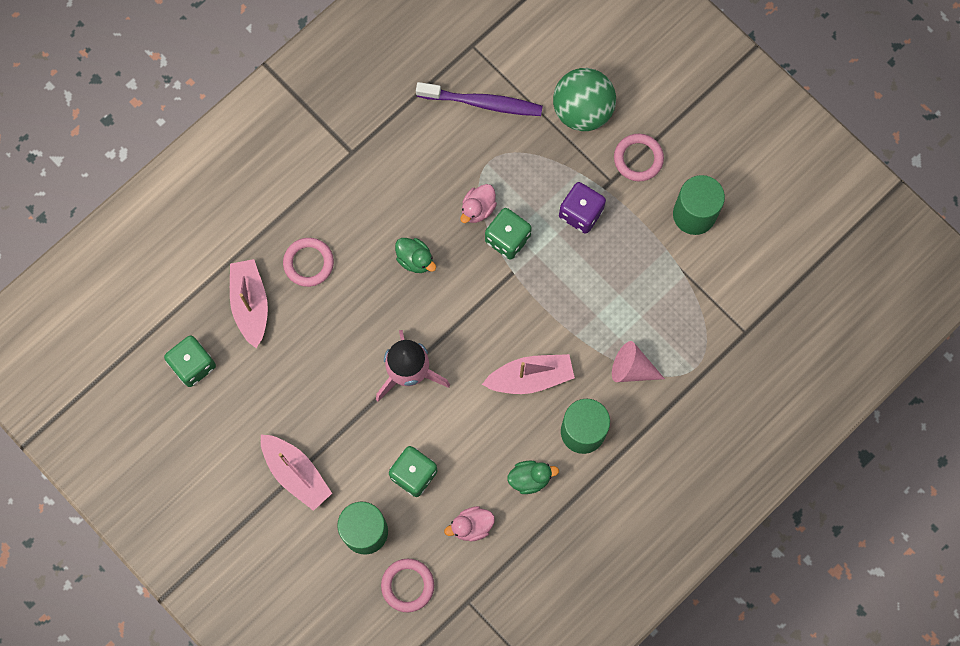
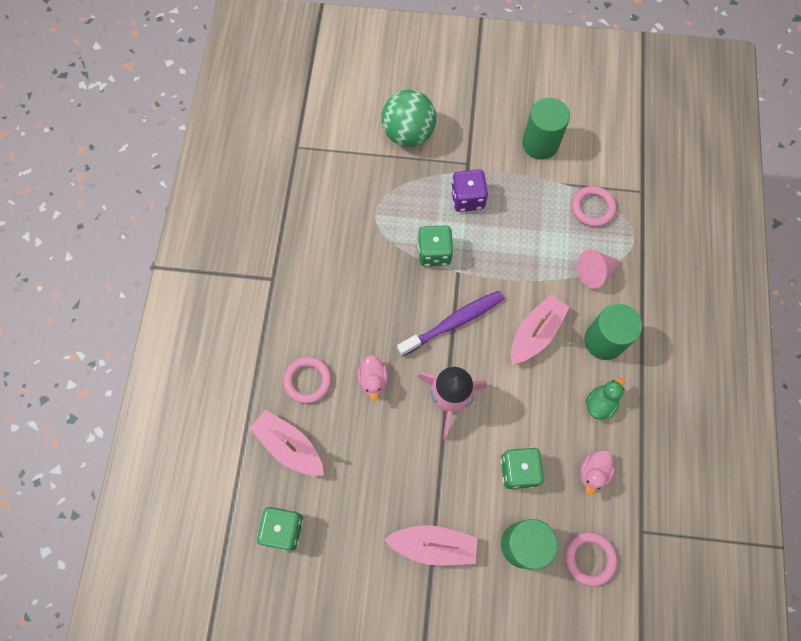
camera: 40 degrees left, 5 degrees down
(415, 259) = (383, 317): green duck -> none
(478, 209) = (396, 248): pink duck -> pink duck (373, 380)
(482, 103) = (336, 178): purple toothbrush -> purple toothbrush (453, 323)
(638, 159) = (472, 136): pink ring -> pink ring (592, 208)

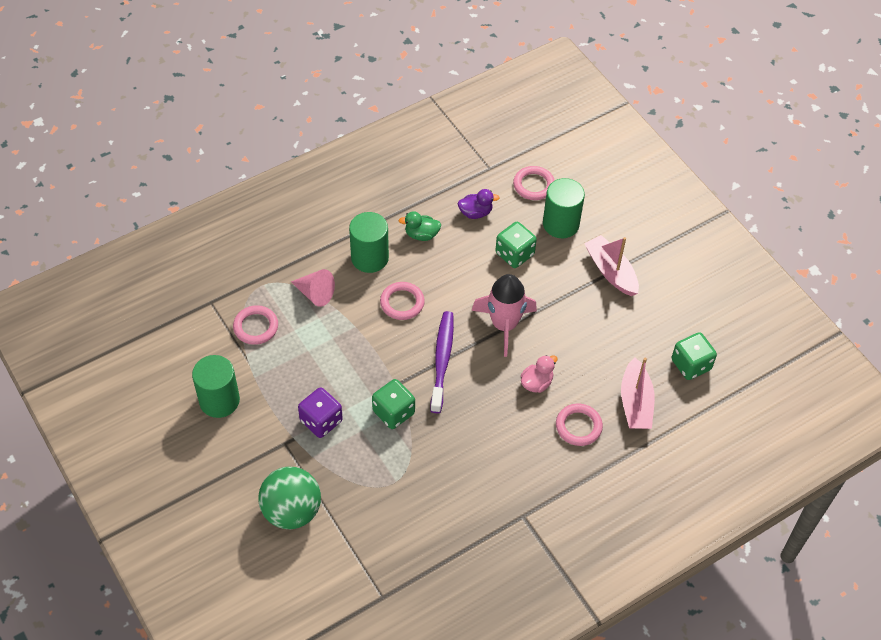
camera: 130 degrees left, 15 degrees down
(453, 323) = (442, 360): purple toothbrush -> purple toothbrush turned 75 degrees clockwise
(535, 333) = (402, 303): pink boat -> pink ring
(593, 473) = (475, 213): pink duck -> purple duck

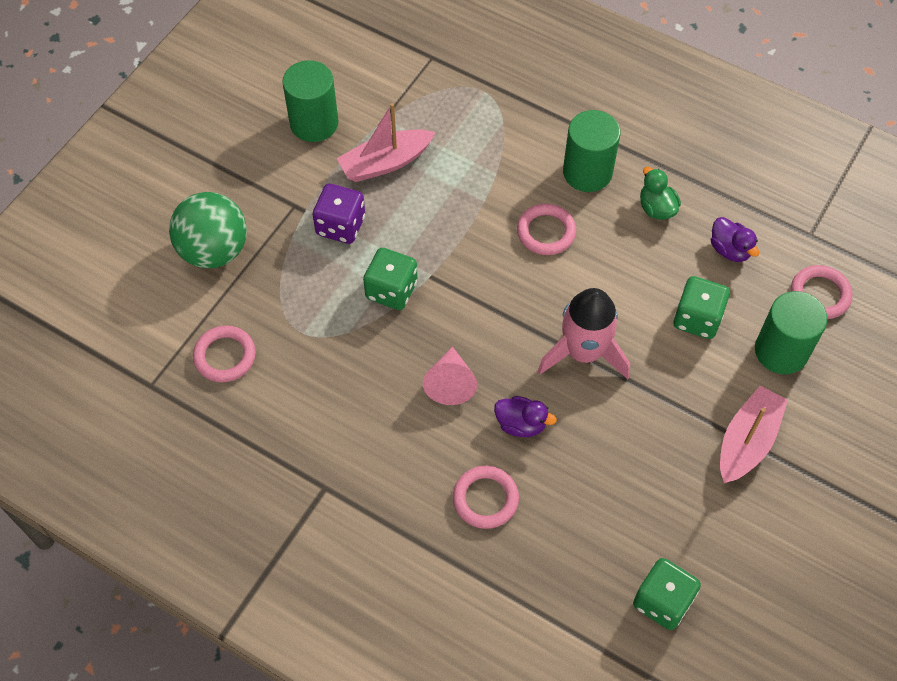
camera: 65 degrees right, 5 degrees up
(256, 327) = (425, 111): pink ring -> pink ring (225, 356)
(315, 293) = (503, 143): pink cone -> pink cone (450, 383)
(442, 360) = (491, 308): purple toothbrush -> none
(536, 383) = (521, 424): pink duck -> purple duck
(635, 403) = (560, 554): pink boat -> pink boat (385, 163)

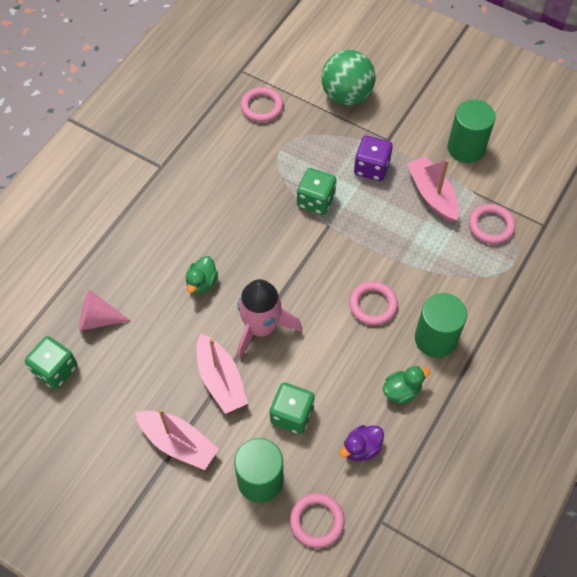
camera: 90 degrees right, 0 degrees up
(450, 383) = (237, 238): pink cone -> pink cone (98, 319)
(485, 499) = (145, 259): pink ring -> pink ring (491, 226)
(521, 424) = (202, 283): purple duck -> green duck
(659, 396) = (221, 380): none -> pink boat

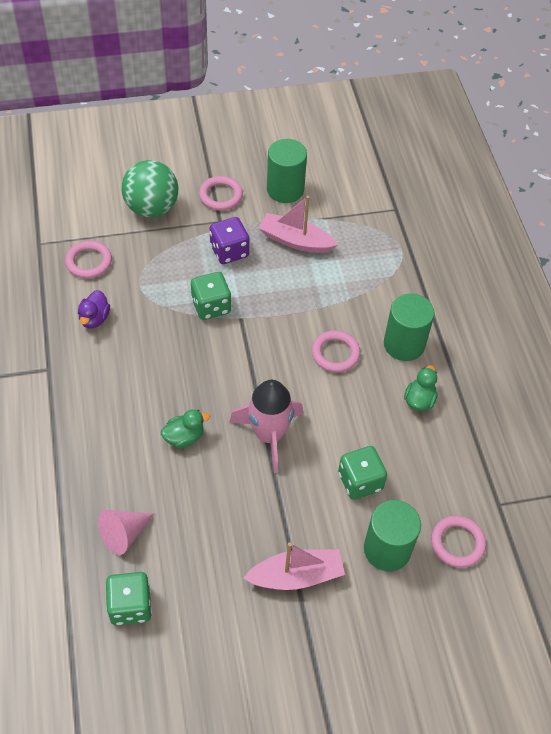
camera: 45 degrees left, 5 degrees down
(202, 283) = (184, 437): green duck -> green duck turned 90 degrees counterclockwise
(221, 380) = (279, 500): pink boat -> none
(361, 448) = (433, 464): purple duck -> purple duck (94, 318)
(491, 226) = (360, 235): pink ring -> pink ring (220, 196)

